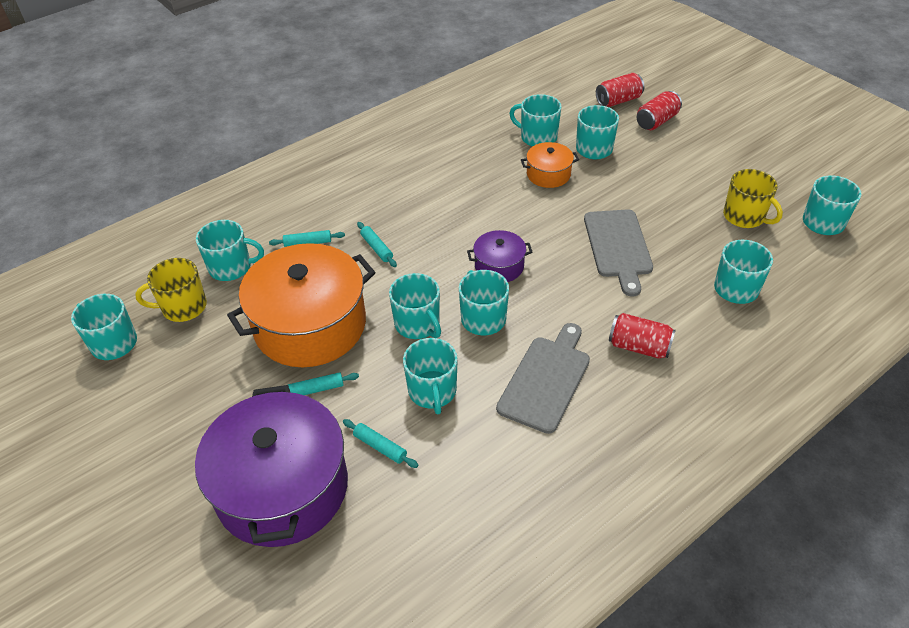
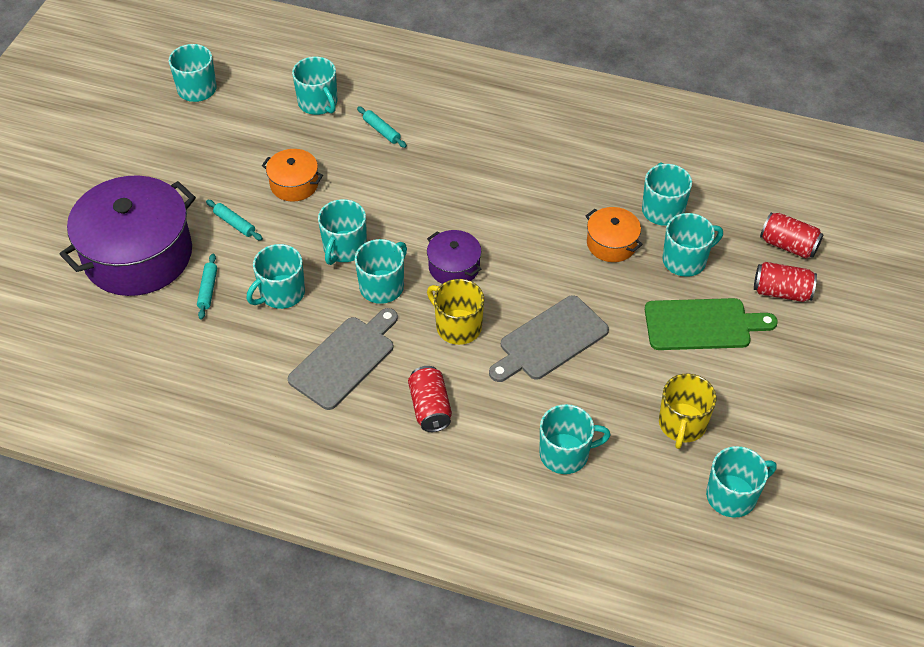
camera: 55 degrees right, 5 degrees up
(183, 307) = (257, 102): yellow mug -> yellow mug (457, 326)
(310, 325) = (294, 184): orange pot -> orange pot, size x0.47
(377, 248) = (410, 176): turquoise rolling pin -> none
(546, 380) = (345, 359): grey cutting board -> grey cutting board turned 45 degrees counterclockwise
(659, 167) = (702, 324): none -> green cutting board

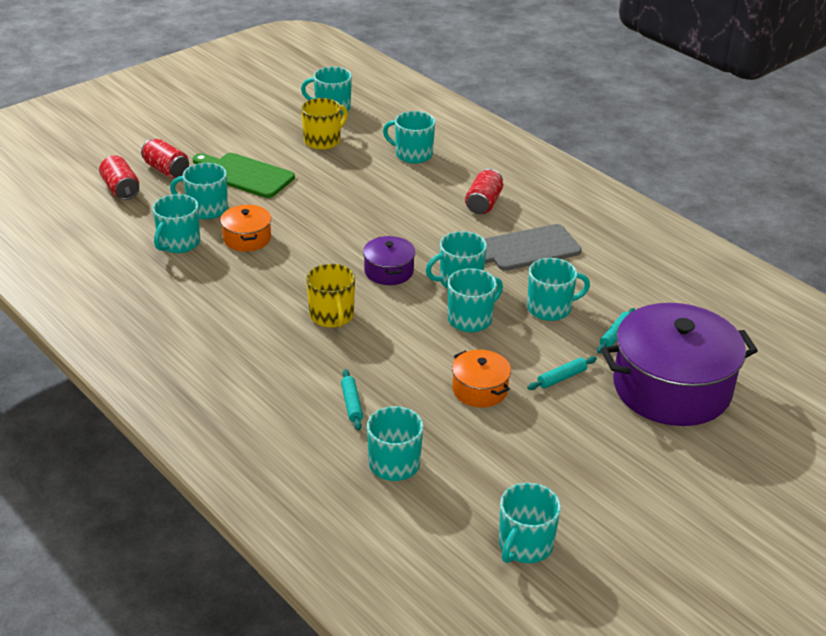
camera: 150 degrees left, 15 degrees down
(234, 224) = (561, 378): turquoise rolling pin -> turquoise rolling pin turned 75 degrees clockwise
(457, 326) = (422, 236): yellow mug -> yellow mug (332, 316)
(550, 340) = (361, 205): grey cutting board -> none

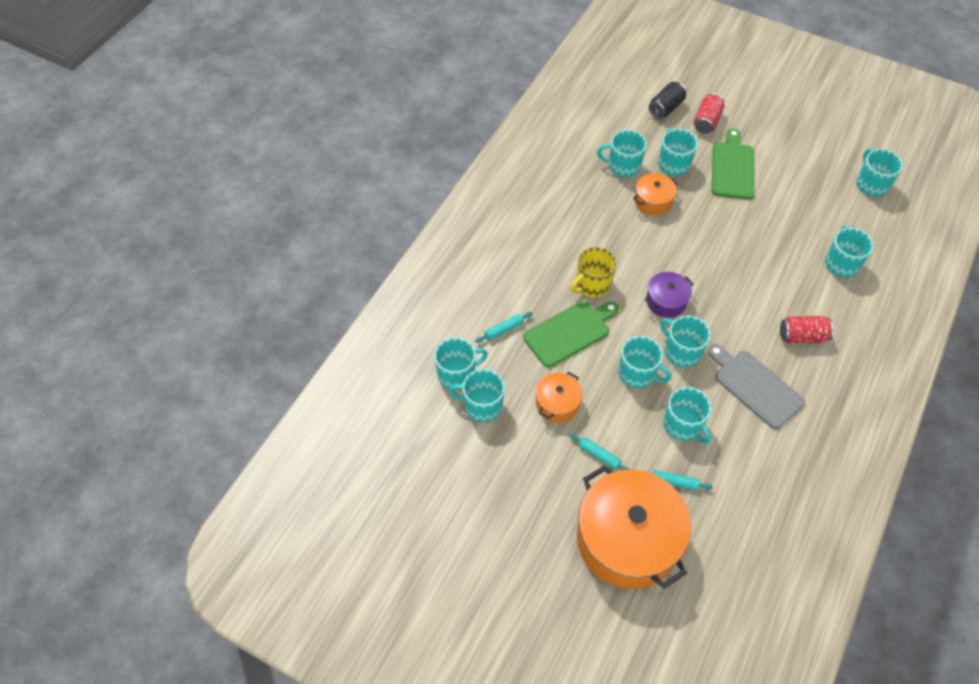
camera: 70 degrees right, 20 degrees up
(121, 189) = (665, 108): red can -> black can
(323, 141) = (816, 197): yellow mug -> none
(387, 352) = (569, 332): none -> green cutting board
(525, 545) = (411, 476): turquoise mug -> turquoise mug (482, 406)
(671, 388) = (627, 540): purple pot -> orange pot

